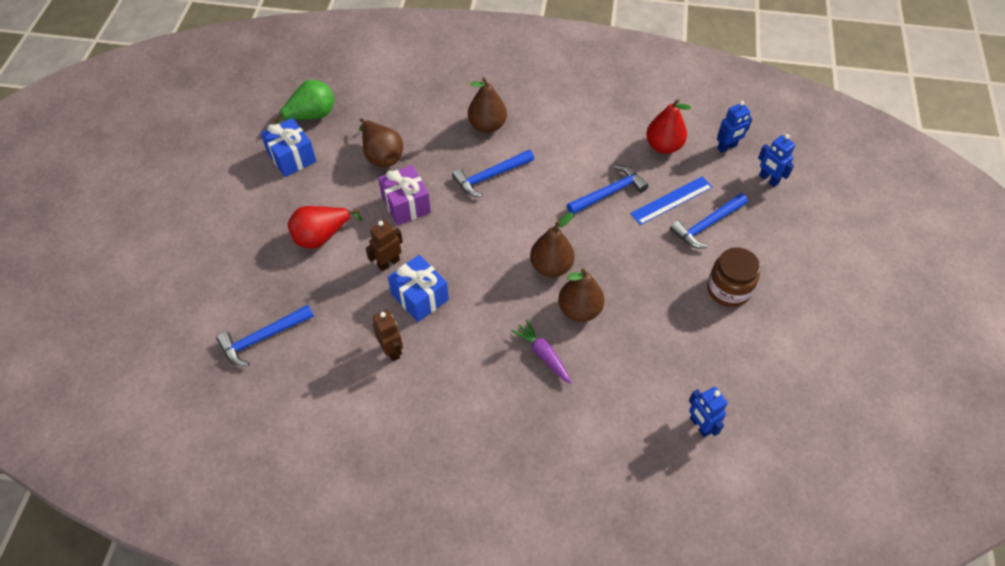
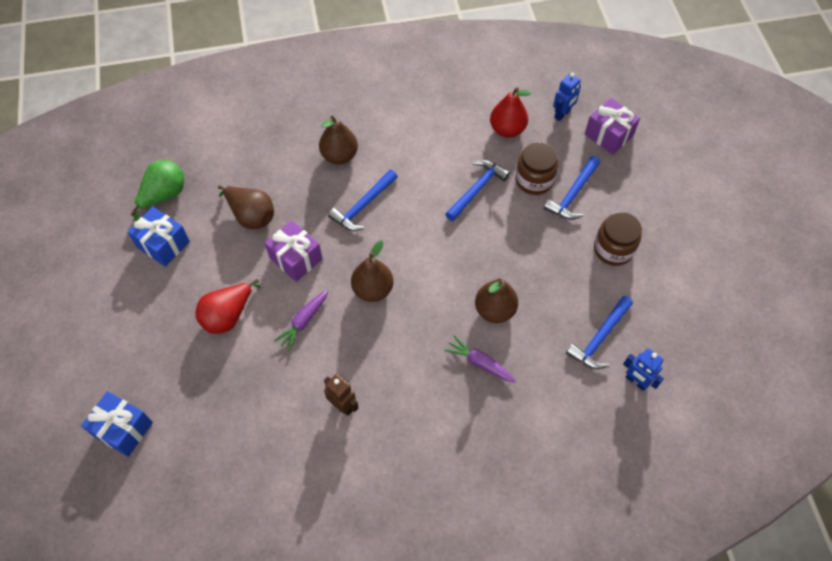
camera: 20 degrees left, 5 degrees up
(263, 338) = (215, 435): blue hammer -> blue hammer (599, 338)
(388, 263) = (304, 322): brown robot -> purple carrot
(420, 297) = (347, 345): blue gift -> blue gift (123, 429)
(551, 267) = (453, 277): brown pear -> brown pear (373, 289)
(671, 200) = (534, 180): blue ruler -> brown jar
(768, 179) = (608, 135): blue robot -> purple gift

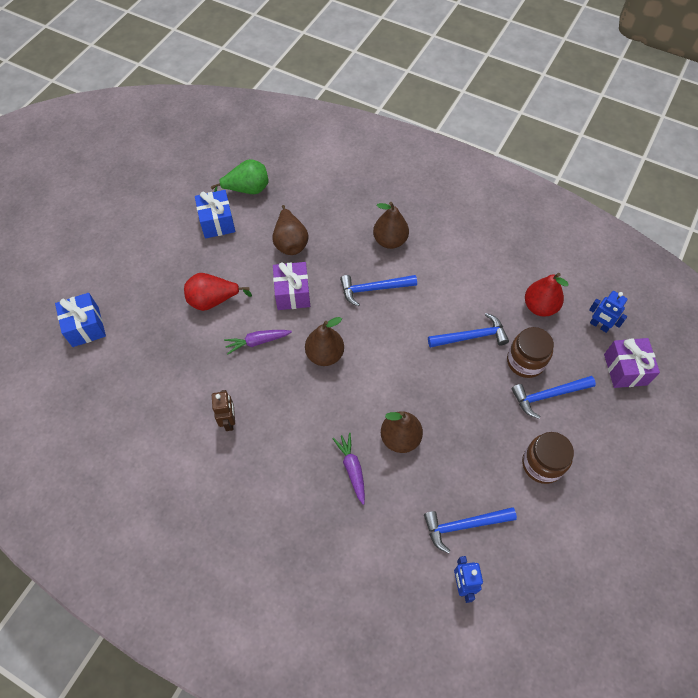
camera: 40 degrees right, 0 degrees up
(562, 114) = (599, 325): blue robot -> blue robot turned 45 degrees clockwise

